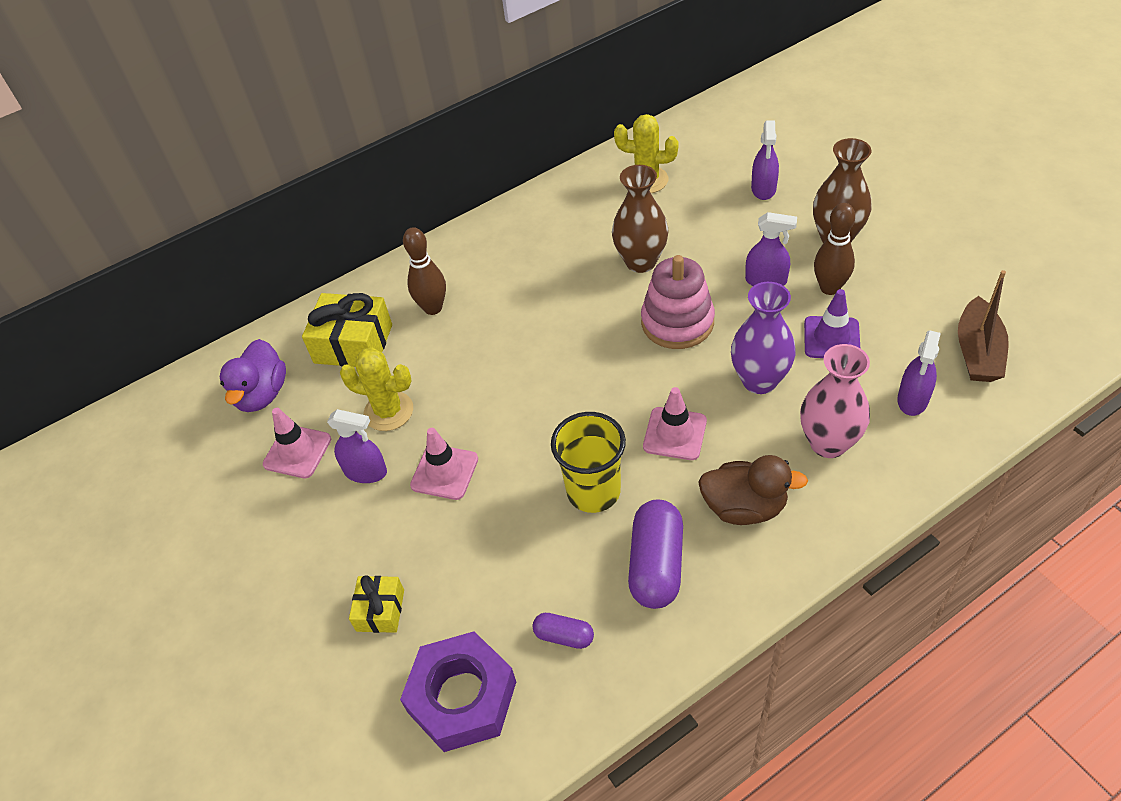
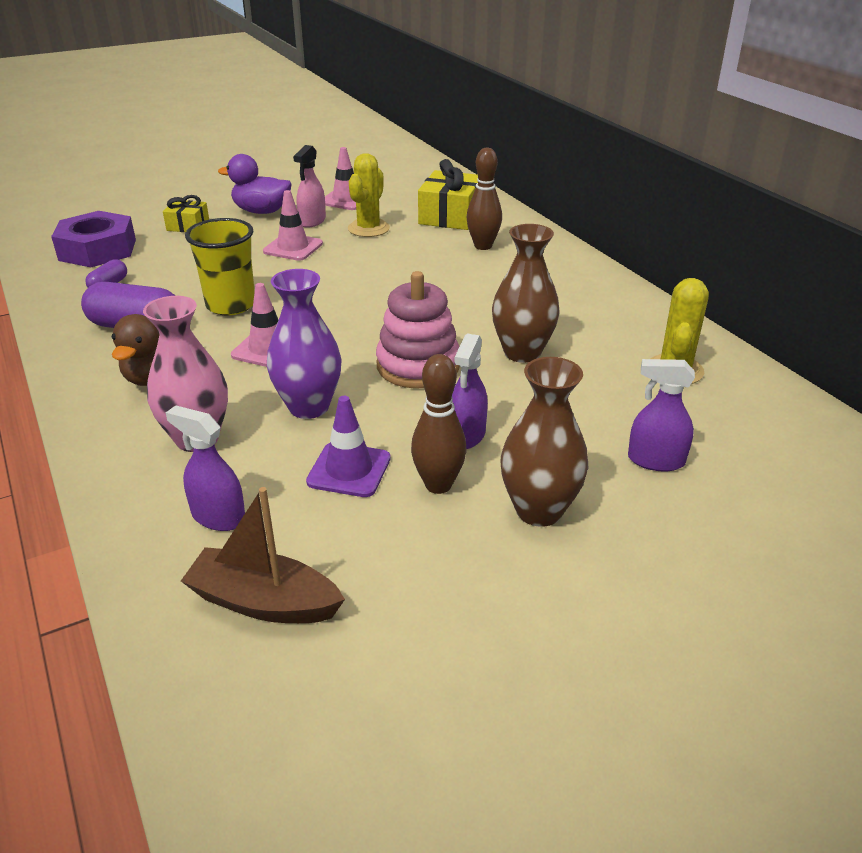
camera: 90 degrees right, 15 degrees down
(262, 394) = (409, 188): purple duck -> purple duck (261, 211)
(366, 472) = (312, 221): purple spray bottle -> pink spray bottle

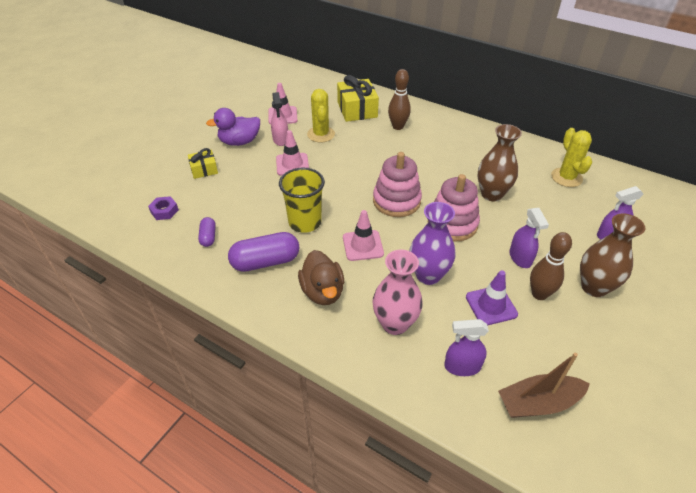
camera: 30 degrees left, 10 degrees up
(97, 250) = (164, 211): purple nut -> purple nut, size x0.47
(374, 319) = (396, 201): none -> pink stacking toy

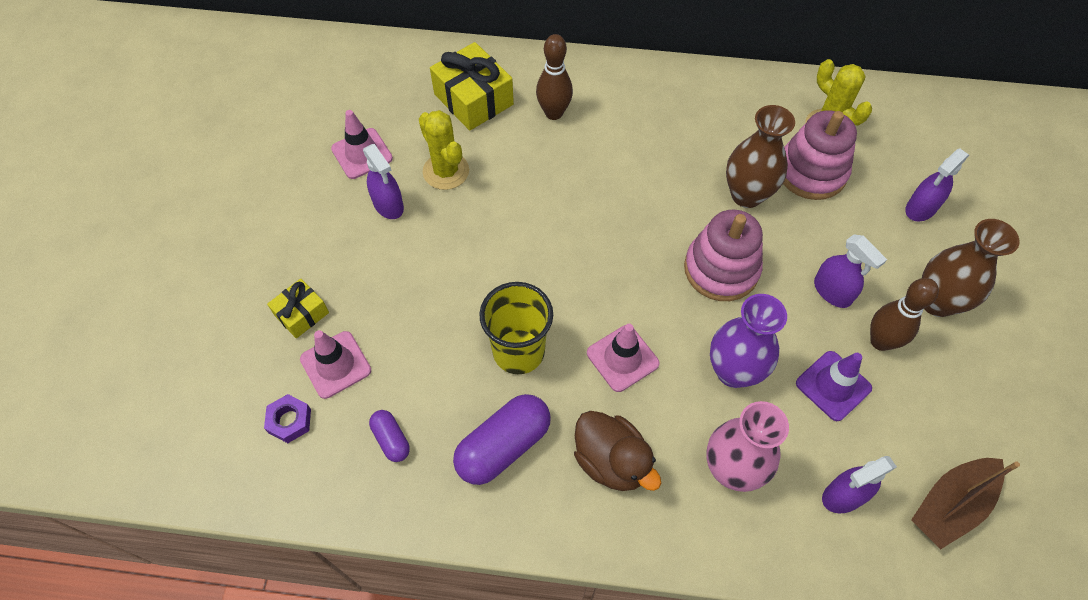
camera: 25 degrees left, 15 degrees up
(239, 142) = (324, 235): purple duck -> none
(280, 139) = (388, 205): pink spray bottle -> purple spray bottle
(292, 164) = (436, 249): pink traffic cone -> pink traffic cone (335, 364)
(396, 201) = (626, 259): pink stacking toy -> pink stacking toy (811, 172)

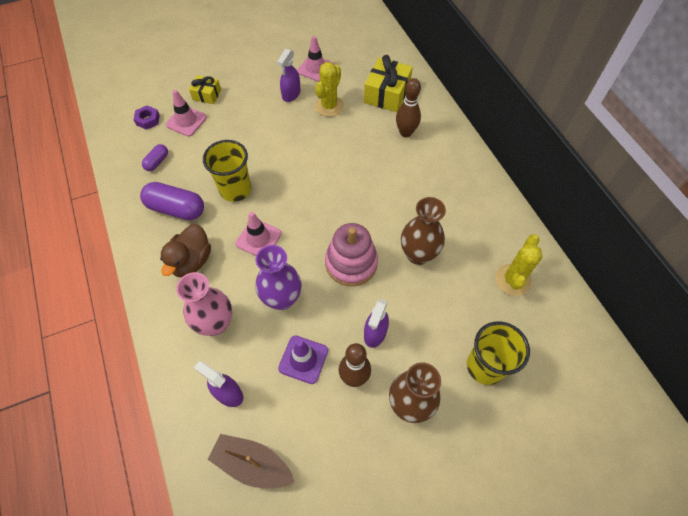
camera: 60 degrees right, 0 degrees up
(811, 172) = (465, 285): pink stacking toy -> none
(920, 208) = (485, 366): purple spray bottle -> yellow cup

